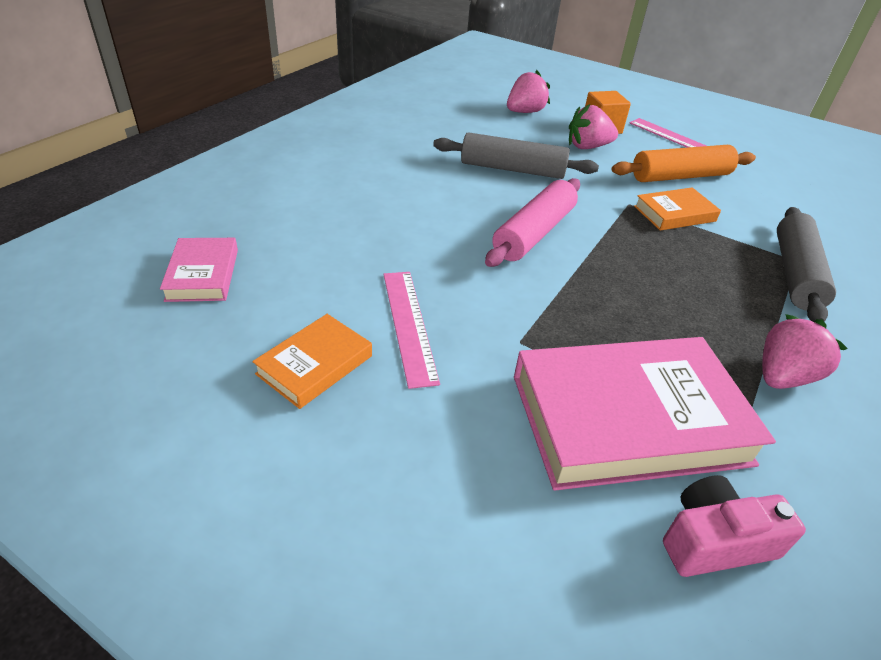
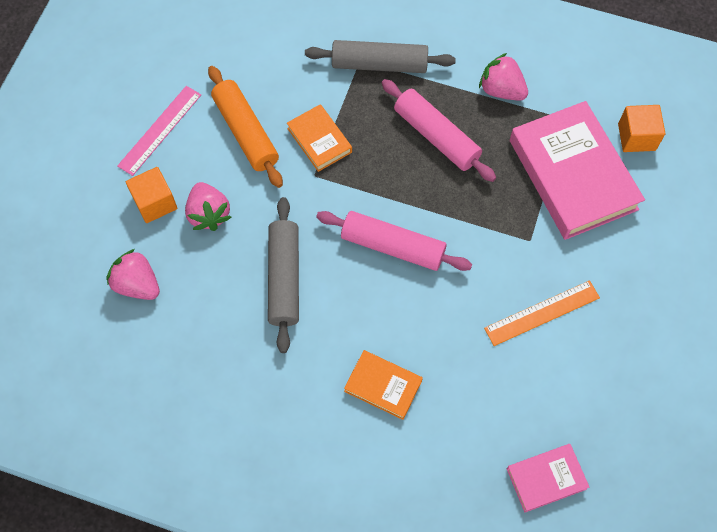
camera: 100 degrees left, 25 degrees up
(315, 365) = (603, 359): orange book -> orange book (383, 386)
(409, 325) = (542, 313): pink ruler -> orange ruler
(689, 296) = (436, 136): none -> pink rolling pin
(715, 541) = (636, 137): pink camera -> orange cube

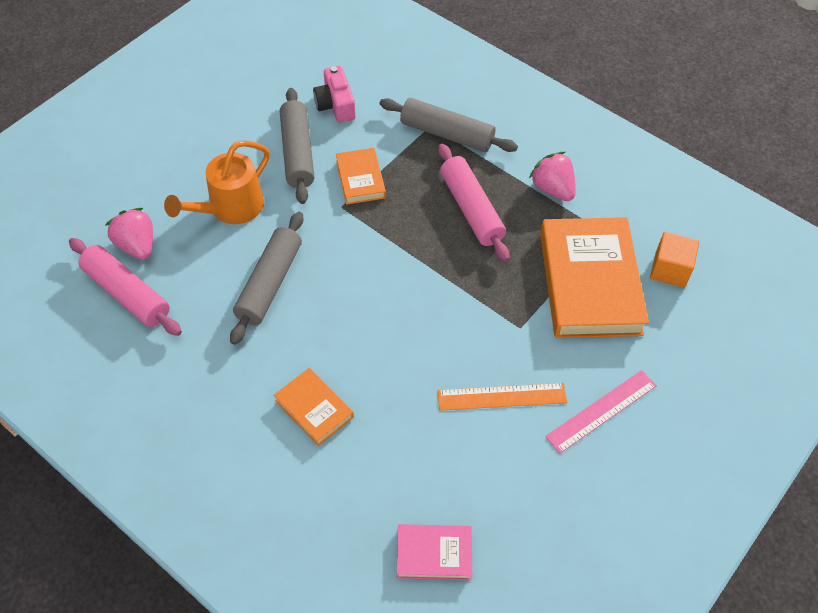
camera: 20 degrees right, 10 degrees down
(155, 203) = (188, 184): orange cube -> none
(160, 130) = (223, 128): pink ruler -> pink ruler (601, 411)
(209, 214) = (230, 208): pink strawberry -> orange watering can
(246, 132) = (298, 152): orange rolling pin -> grey rolling pin
(258, 67) = (335, 105): none -> pink camera
(393, 246) = (384, 289): pink rolling pin -> pink rolling pin (127, 293)
(572, 174) = (589, 283): pink book -> orange book

